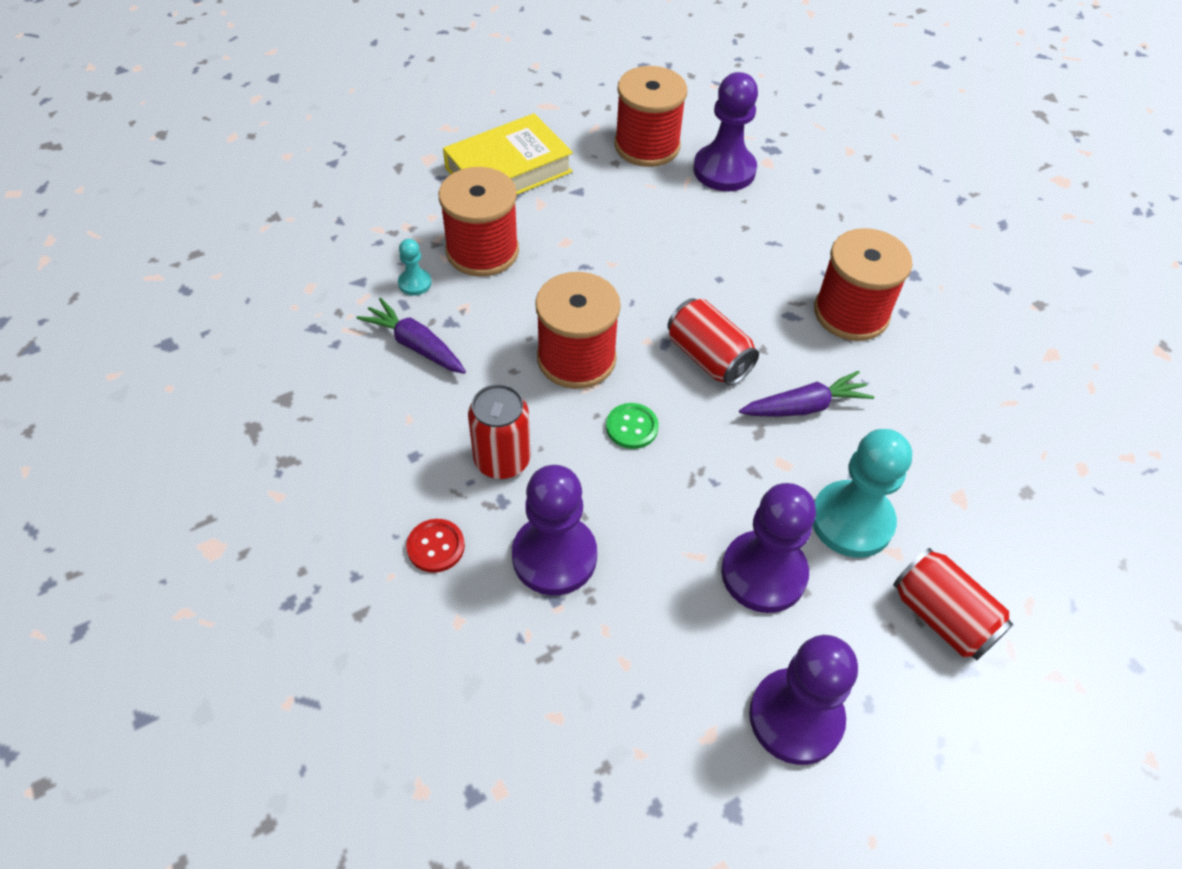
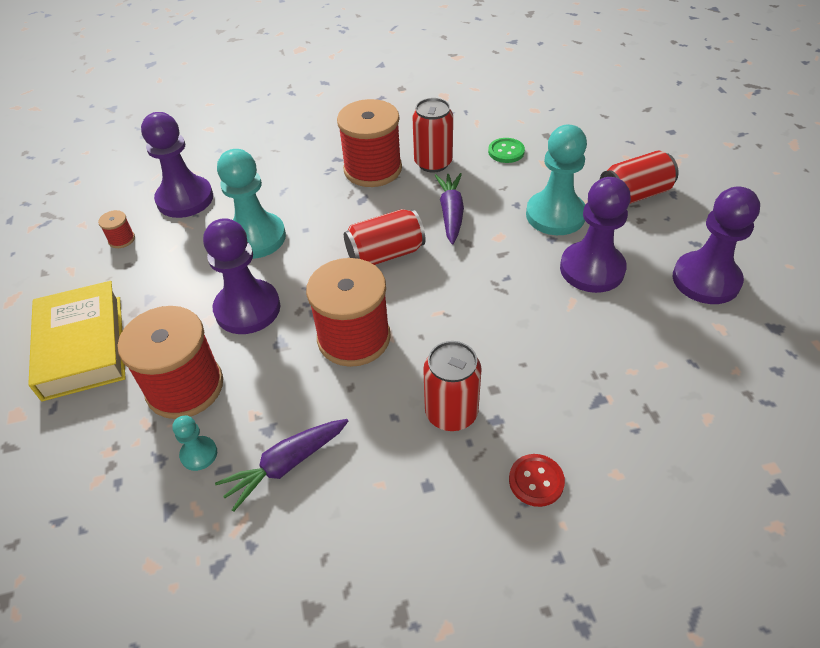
camera: 70 degrees left, 5 degrees down
(554, 556) = (560, 392): purple pawn -> purple pawn (247, 309)
(632, 427) = (441, 315): green button -> green button (506, 152)
(647, 146) = (121, 239): red spool -> red spool, size x0.41
(689, 242) = (256, 238): none -> turquoise pawn
(894, 370) = (433, 163): none -> red can

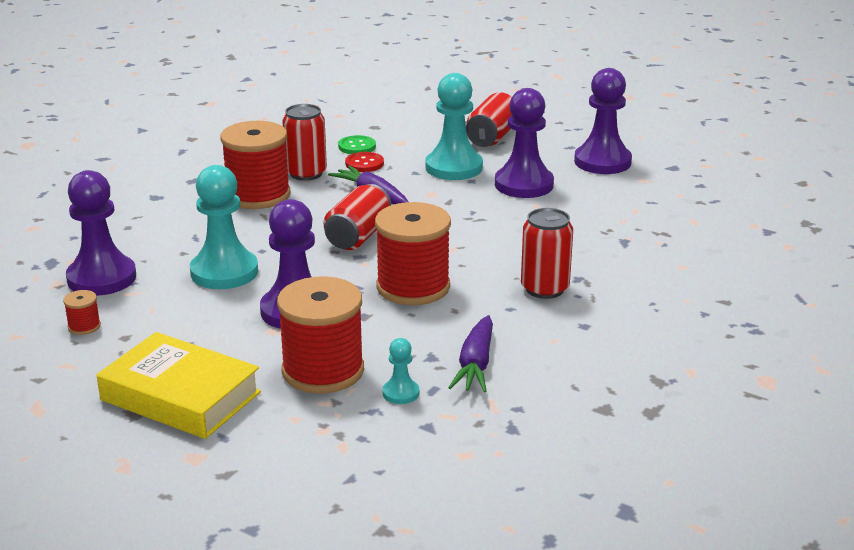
camera: 45 degrees left, 20 degrees down
(536, 481) = (644, 291): red button -> red button (364, 164)

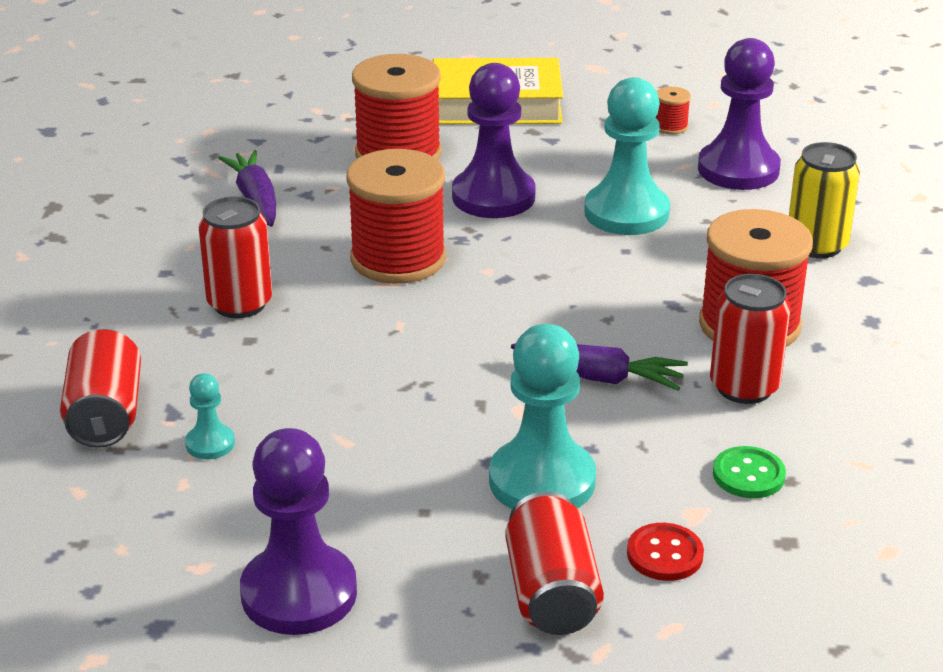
camera: 150 degrees right, 5 degrees up
(147, 220) = (816, 245): none -> yellow can
(358, 236) = (538, 304): red can -> red can (106, 415)
(364, 164) = (688, 438): red button -> red button (664, 554)
(400, 393) = (306, 157): turquoise pawn -> turquoise pawn (210, 444)
(524, 185) = (396, 480): purple pawn -> none

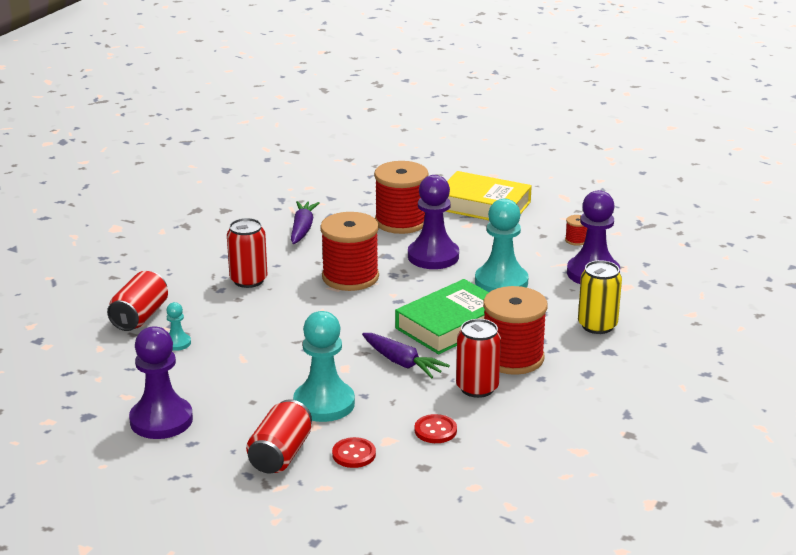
camera: 25 degrees right, 5 degrees down
(616, 297) = (451, 325): none -> green book
(748, 475) = (435, 430): green button -> red button

